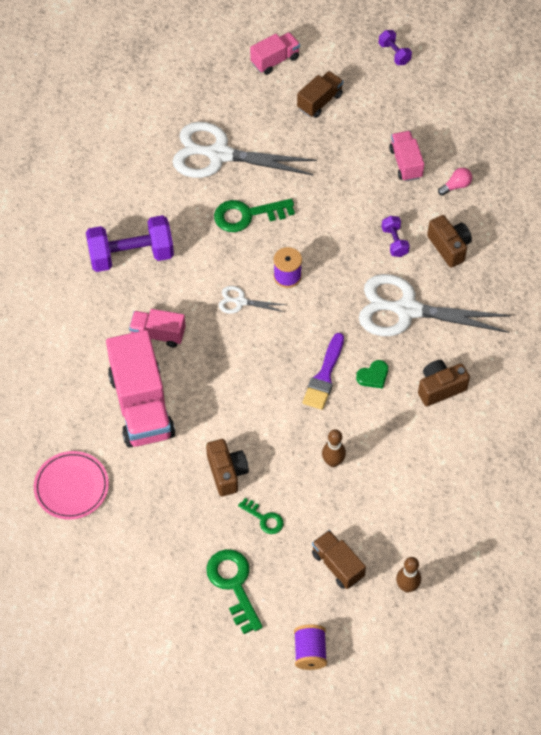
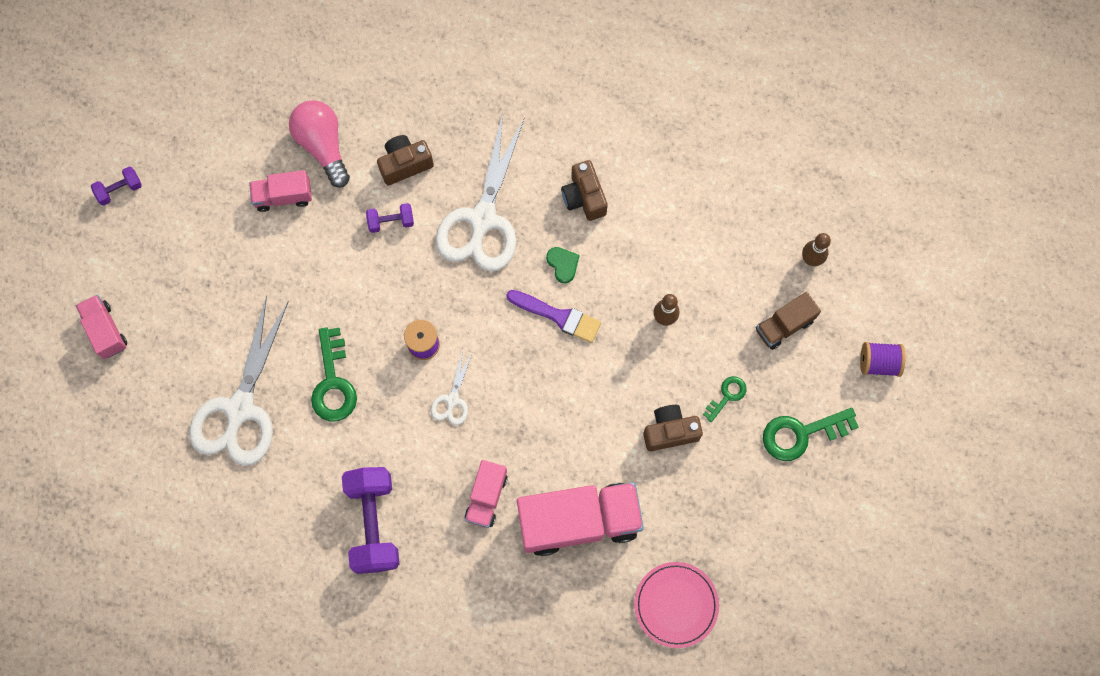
camera: 85 degrees left, 15 degrees up
(319, 101) = (178, 284): brown truck -> none
(456, 186) = (323, 146): pink light bulb -> pink light bulb, size x2.07

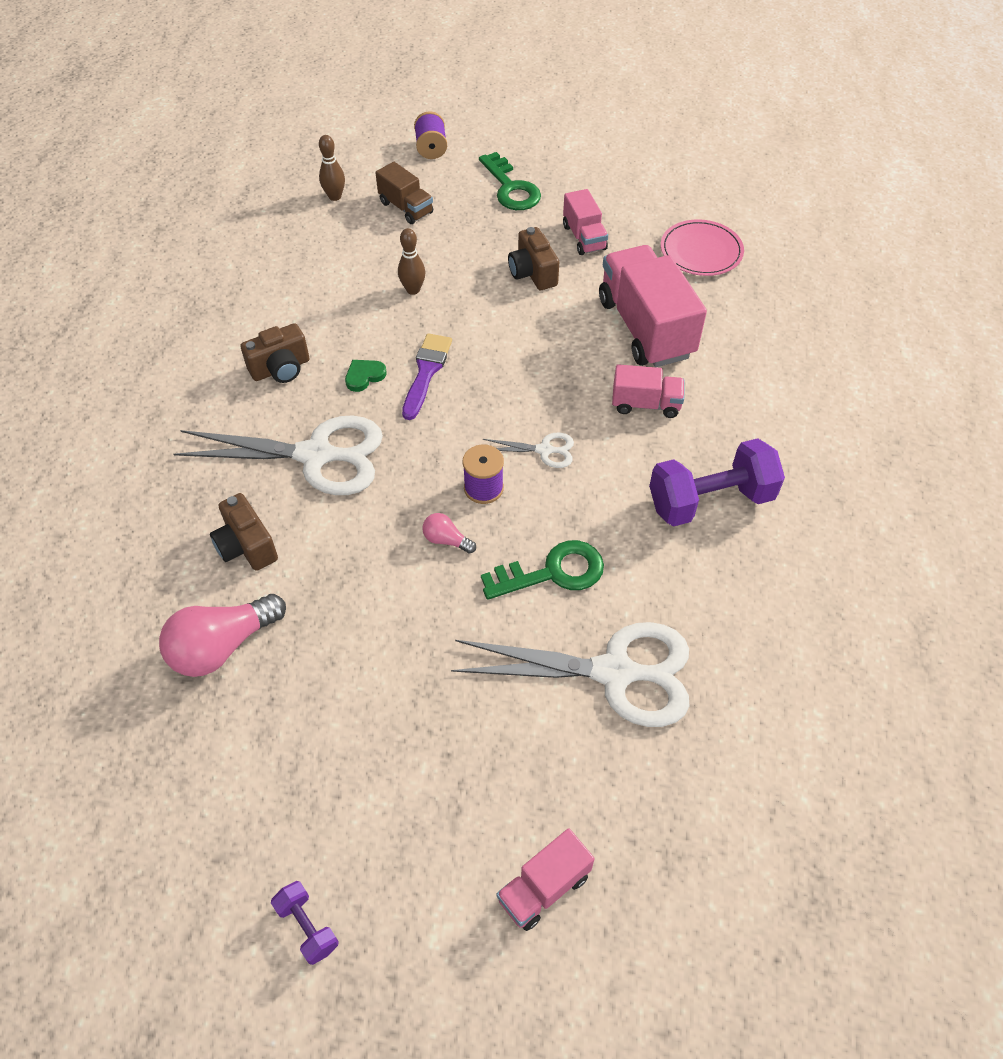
camera: 100 degrees left, 20 degrees down
(283, 196) = (302, 681): pink truck -> pink truck (584, 237)
(379, 308) = (446, 540): none -> pink light bulb
(391, 222) = (328, 548): purple dumbbell -> none
(727, 396) = (486, 238): green key -> none

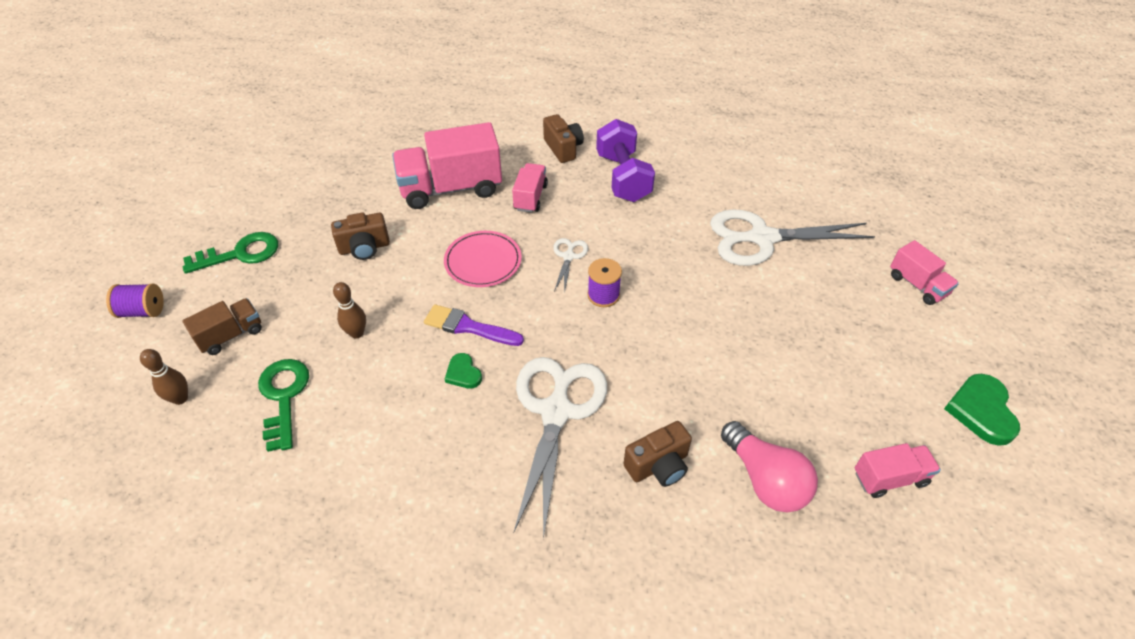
camera: 85 degrees left, 5 degrees down
(281, 368) = (437, 444): brown camera -> brown camera (563, 148)
(307, 926) = (981, 411): purple dumbbell -> green heart
(446, 540) = (654, 321): pink light bulb -> none
(552, 572) = (683, 262): green key -> green key (283, 397)
(584, 237) = (331, 212): pink truck -> pink truck (890, 478)
(614, 672) = (762, 238): white scissors -> white scissors turned 105 degrees counterclockwise
(701, 251) = (375, 149): pink plate -> pink plate (483, 261)

